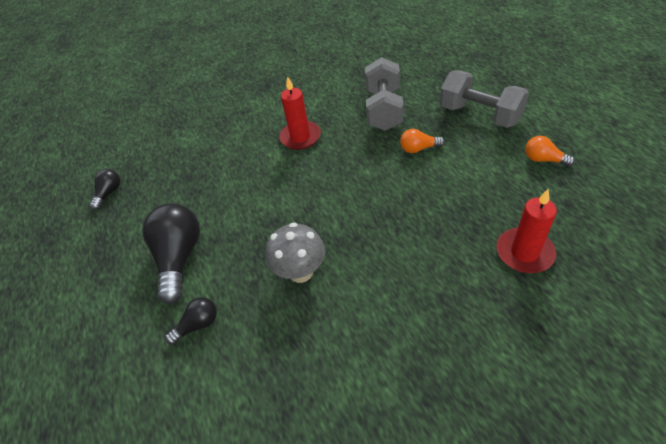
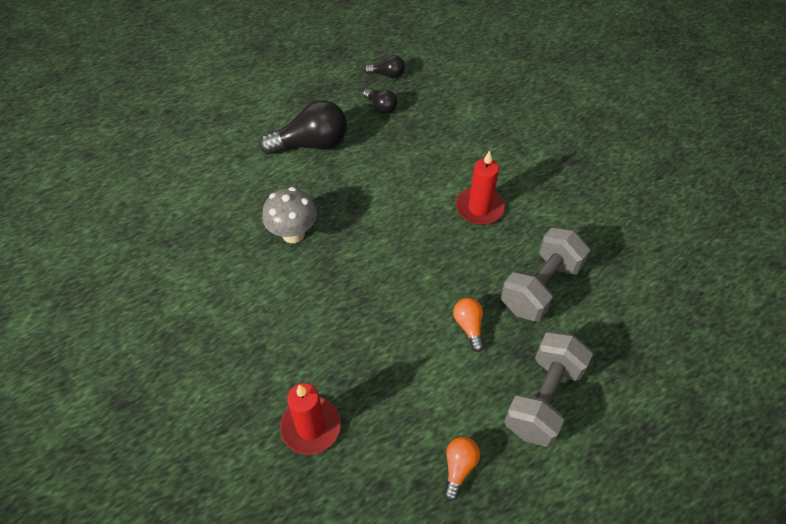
camera: 75 degrees right, 5 degrees up
(198, 325) = (244, 172): black light bulb -> black light bulb (381, 107)
(384, 110) = (540, 287): grey dumbbell -> grey dumbbell turned 45 degrees counterclockwise

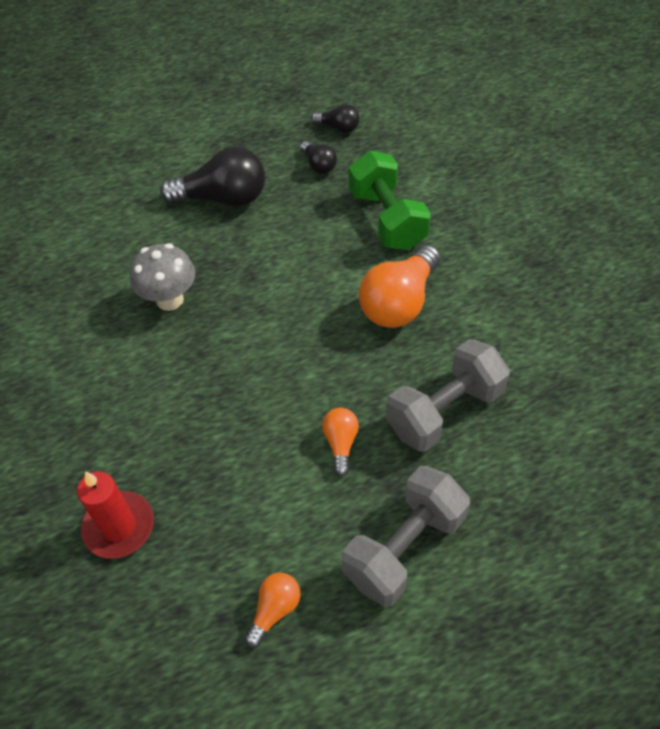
camera: 15 degrees right, 0 degrees up
(449, 143) = (387, 219): none -> green dumbbell
(479, 208) = (399, 303): red candle -> orange light bulb

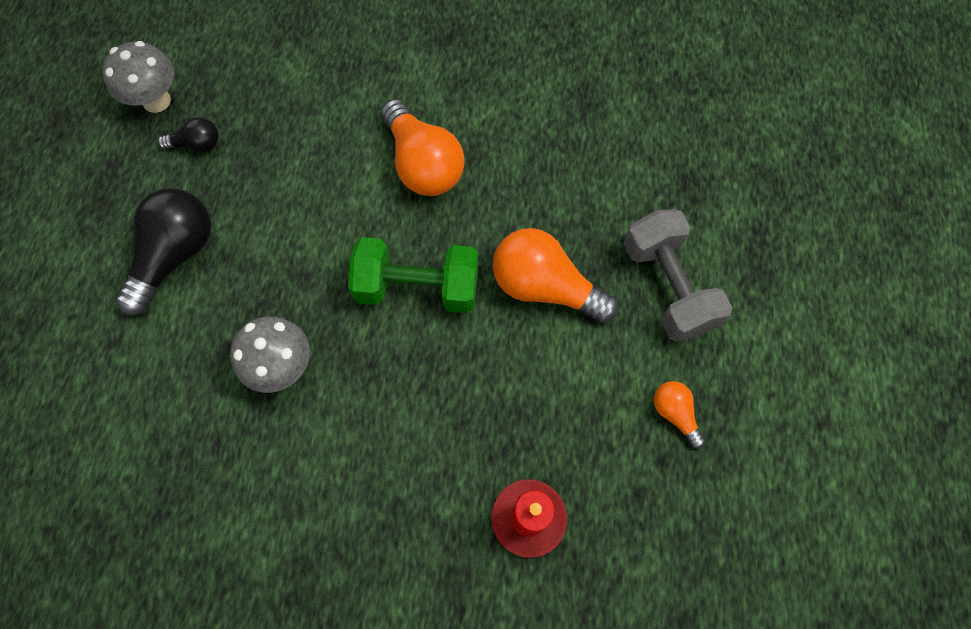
camera: 65 degrees left, 15 degrees up
(338, 128) = (156, 100): black light bulb -> grey mushroom
(340, 443) = (545, 287): orange light bulb -> orange light bulb, size x1.97
(387, 219) = (316, 122): green dumbbell -> green dumbbell (417, 287)
(444, 411) = (558, 190): grey dumbbell -> none

